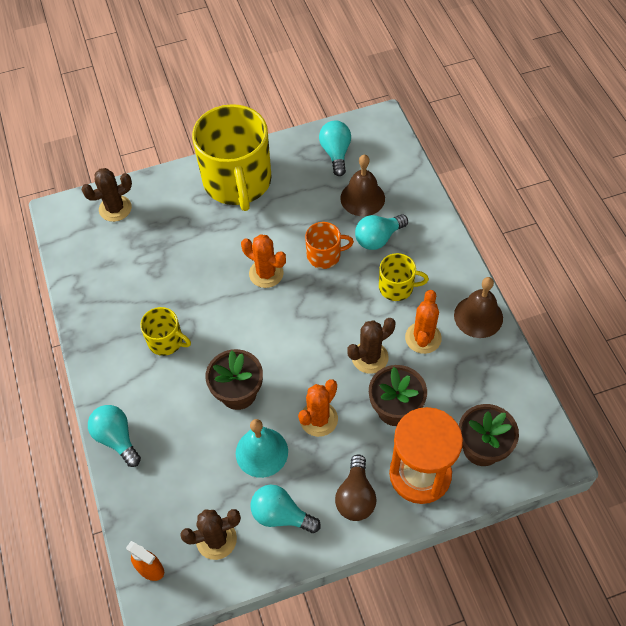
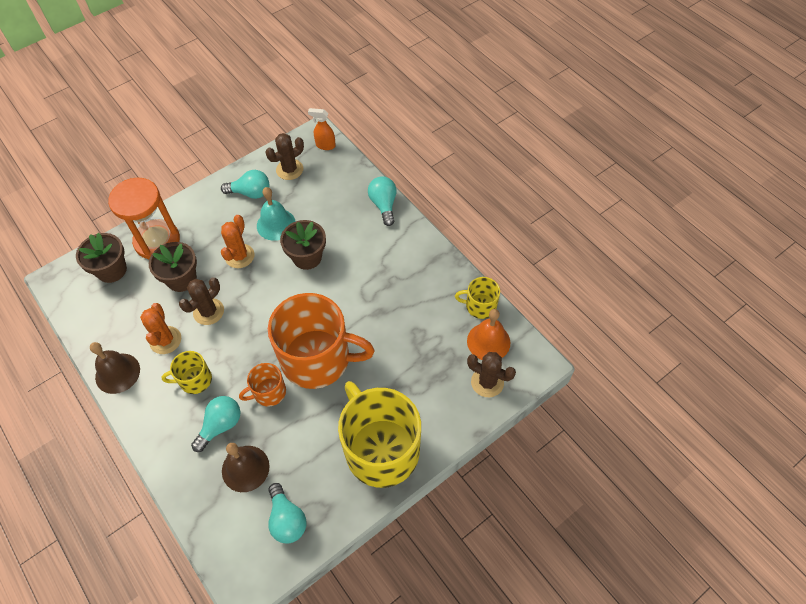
camera: 160 degrees right, 0 degrees up
(91, 243) = (488, 341): none -> orange bell
(115, 208) = (487, 382): brown cactus -> brown cactus turned 75 degrees clockwise
(117, 438) = (384, 205): turquoise light bulb -> turquoise light bulb turned 135 degrees counterclockwise
(166, 341) = (379, 278): yellow mug -> yellow mug (480, 306)
(266, 273) = (318, 359): orange cactus -> orange mug
(355, 497) = (201, 216): brown light bulb -> none

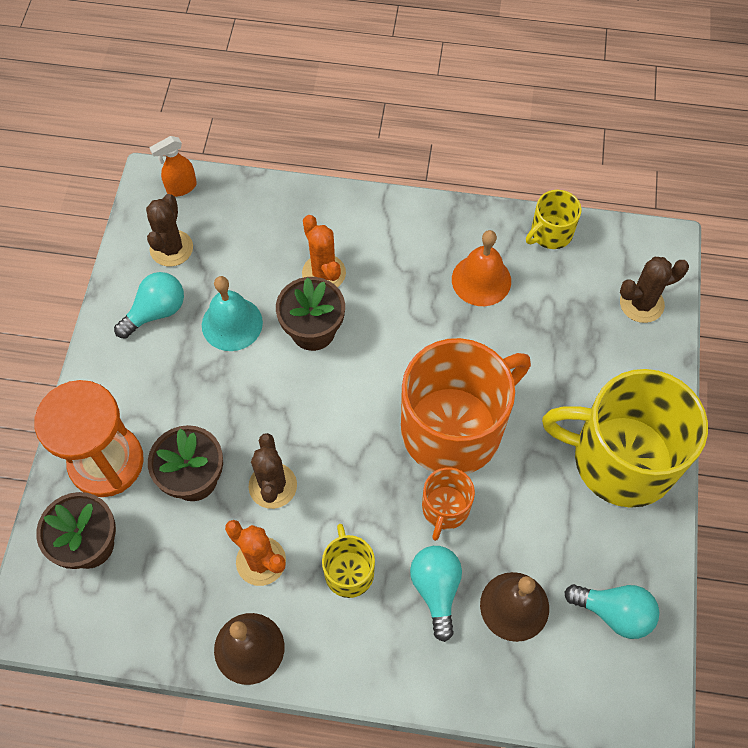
camera: 45 degrees left, 5 degrees up
(194, 380) = (349, 571): yellow mug -> yellow mug turned 135 degrees clockwise
(239, 256) = (232, 394): orange cactus -> orange cactus (324, 273)
(384, 205) = (330, 205): turquoise light bulb -> none
(488, 341) = (598, 262): orange bell -> orange bell (481, 280)

